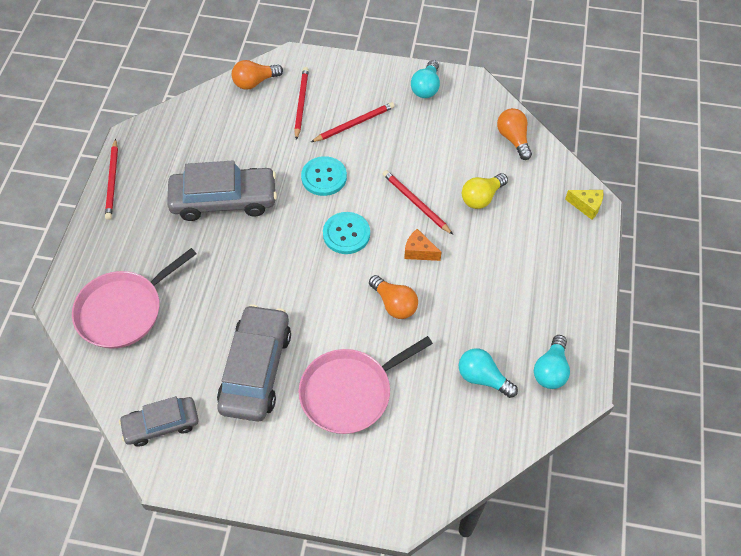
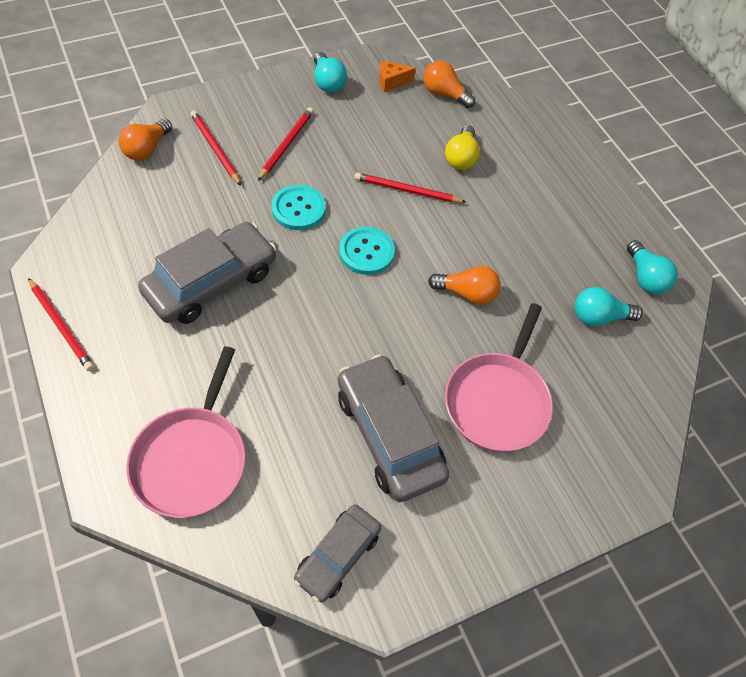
camera: 40 degrees left, 0 degrees up
(419, 252) = (448, 233): orange cheese -> orange cheese (391, 82)
(586, 206) = (552, 123): yellow cheese -> none

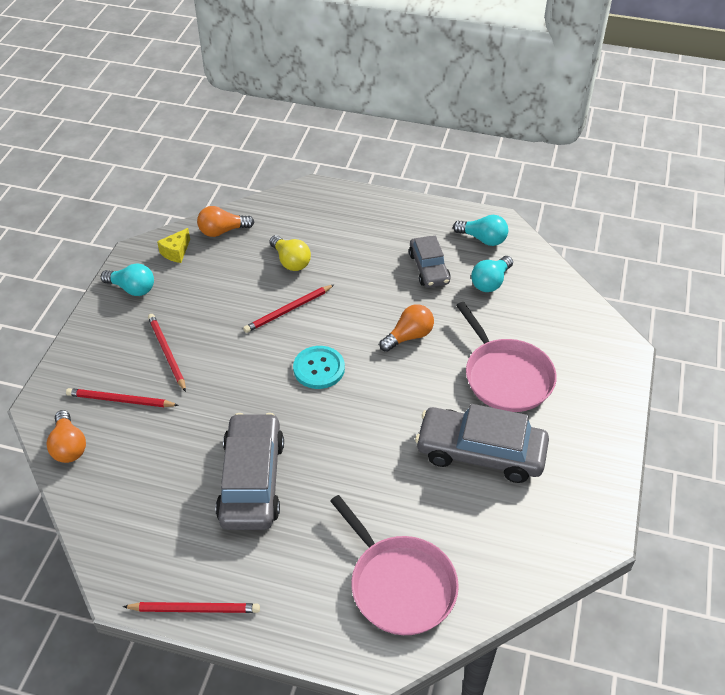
camera: 45 degrees left, 10 degrees down
(298, 209) = (238, 384): turquoise button -> none
(338, 556) = (547, 539): grey car -> grey car (429, 268)
(391, 82) = (176, 252): orange cheese -> yellow cheese

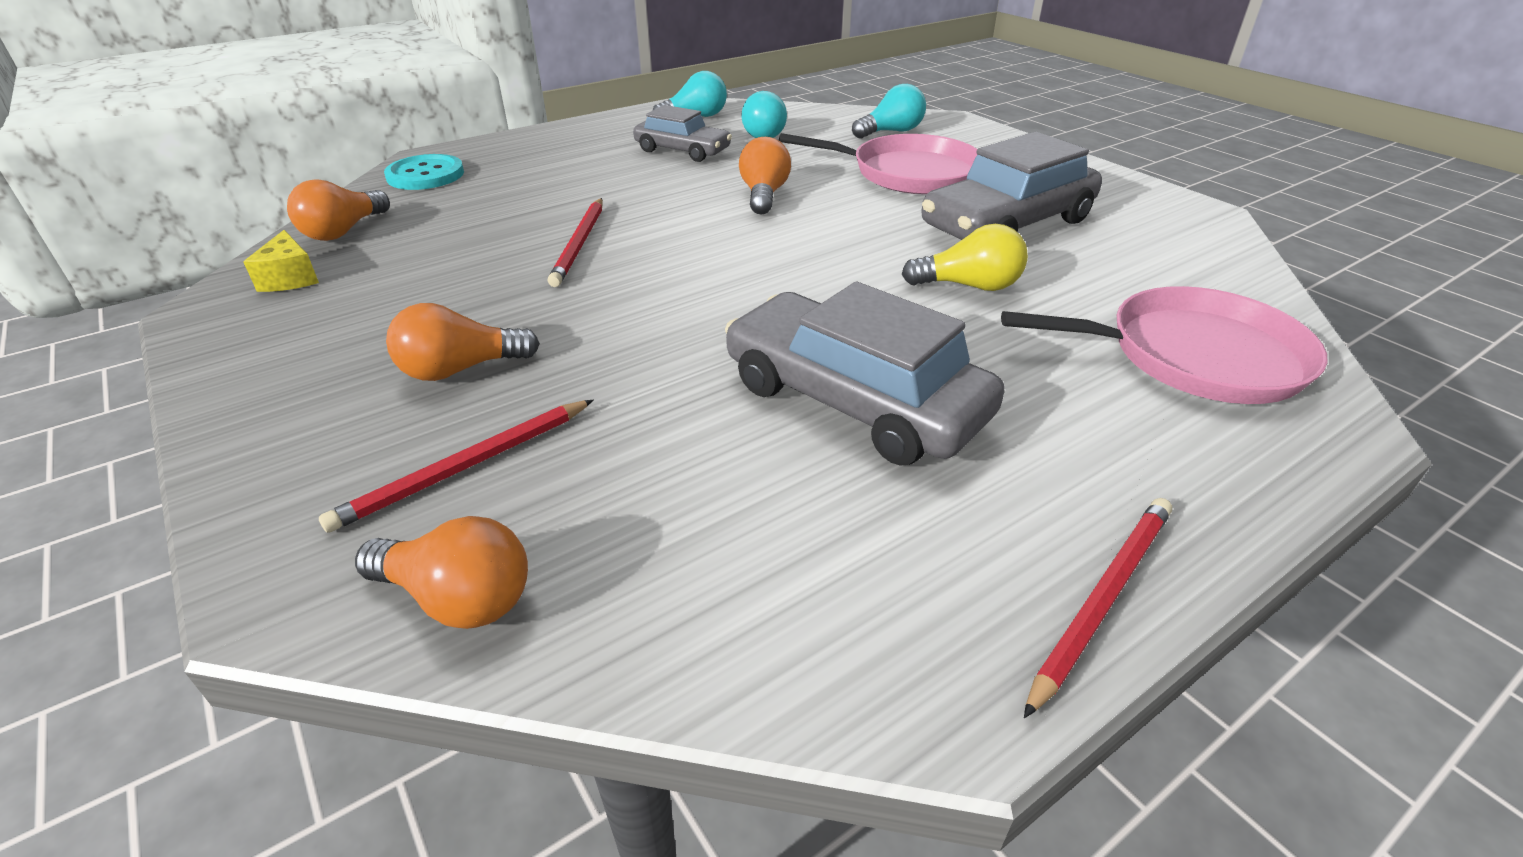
camera: 50 degrees left, 10 degrees down
(132, 288) = (262, 345): turquoise light bulb -> turquoise light bulb (891, 132)
(167, 353) = (460, 369): red pencil -> orange light bulb
(291, 261) = (503, 211): yellow light bulb -> yellow light bulb (969, 286)
(319, 368) = (719, 263): turquoise button -> turquoise button (425, 175)

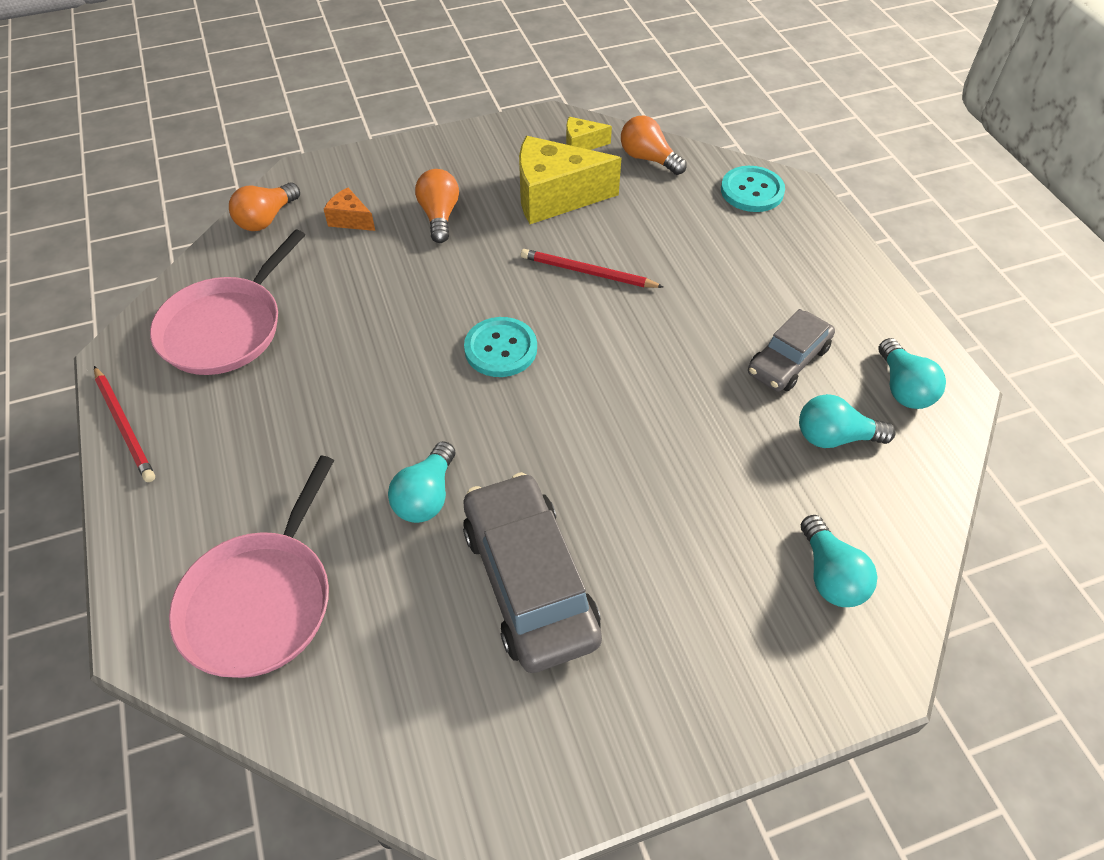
camera: 105 degrees right, 15 degrees up
(421, 282) = (555, 197): none -> yellow cheese
(467, 466) = (350, 220): red pencil -> orange cheese
(731, 277) = (500, 349): none -> turquoise button
(764, 195) = (654, 402): orange light bulb -> none
(854, 400) = (321, 378): grey car -> none
(908, 173) = (684, 543): pink pan -> pink pan (226, 328)
(969, 286) = (426, 496): yellow light bulb -> turquoise light bulb

